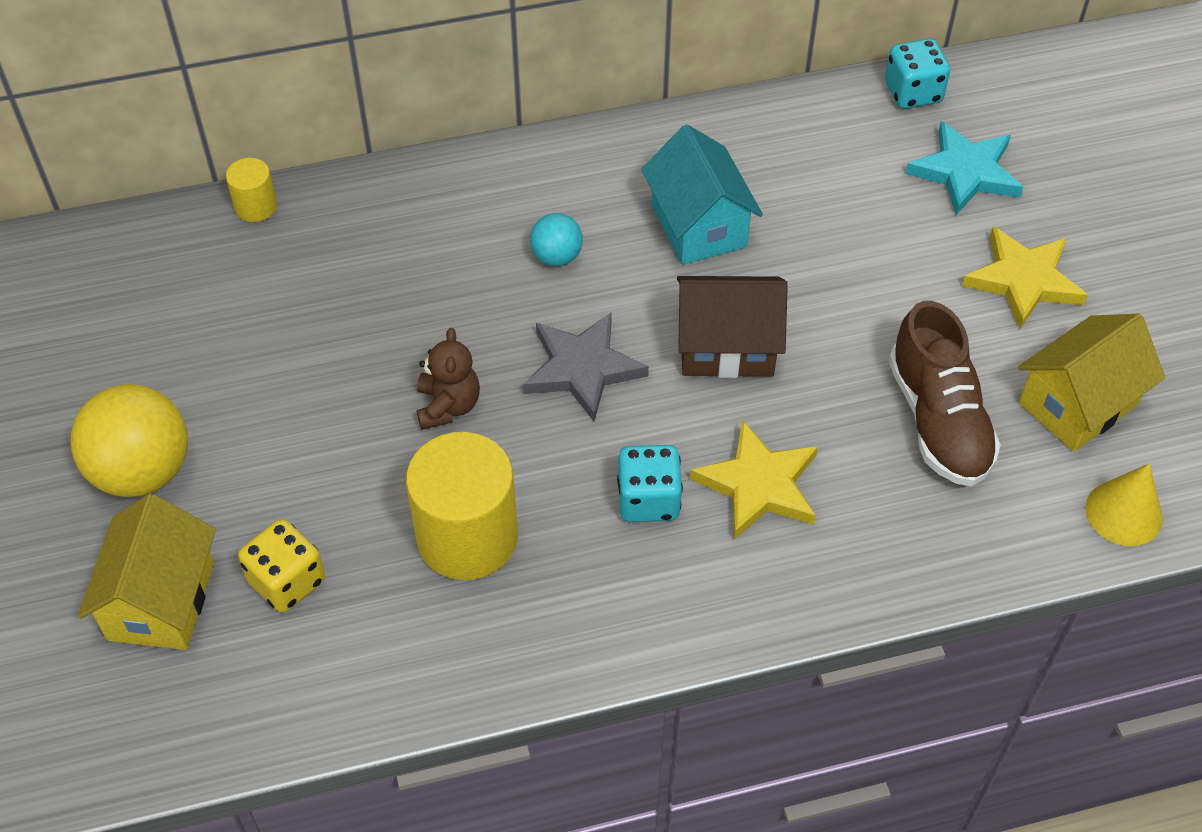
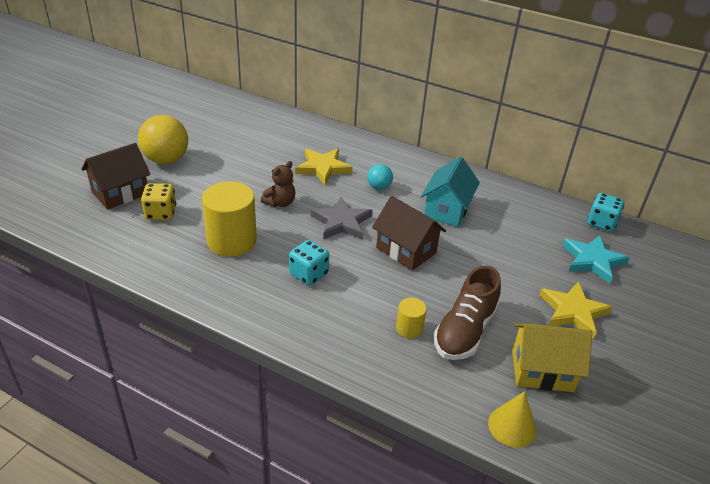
camera: 40 degrees right, 15 degrees down
(161, 601) = (120, 193): yellow house -> brown house
(256, 206) = (298, 119): yellow cylinder -> yellow cylinder (409, 328)
(758, 485) = (357, 299): yellow star -> yellow star (323, 168)

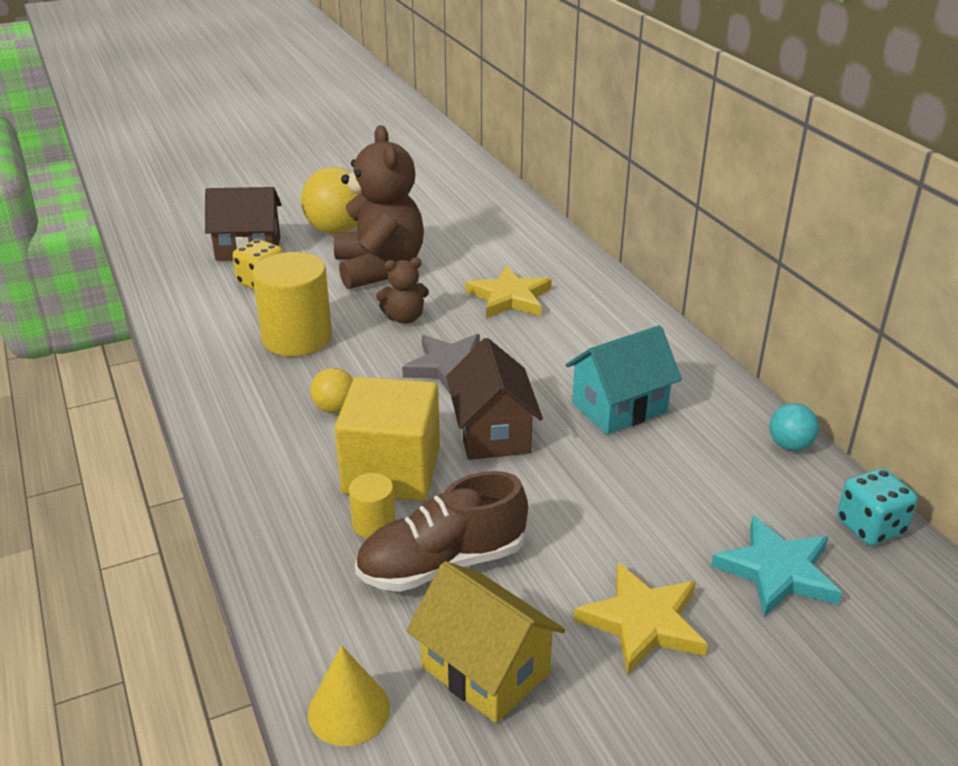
camera: 40 degrees right, 5 degrees down
(226, 176) = (379, 268): none -> brown teddy bear
(308, 274) = (335, 408): turquoise dice -> yellow ball
(379, 187) = (556, 345): turquoise ball -> turquoise ball (789, 445)
(383, 295) = (391, 471): none -> yellow cube

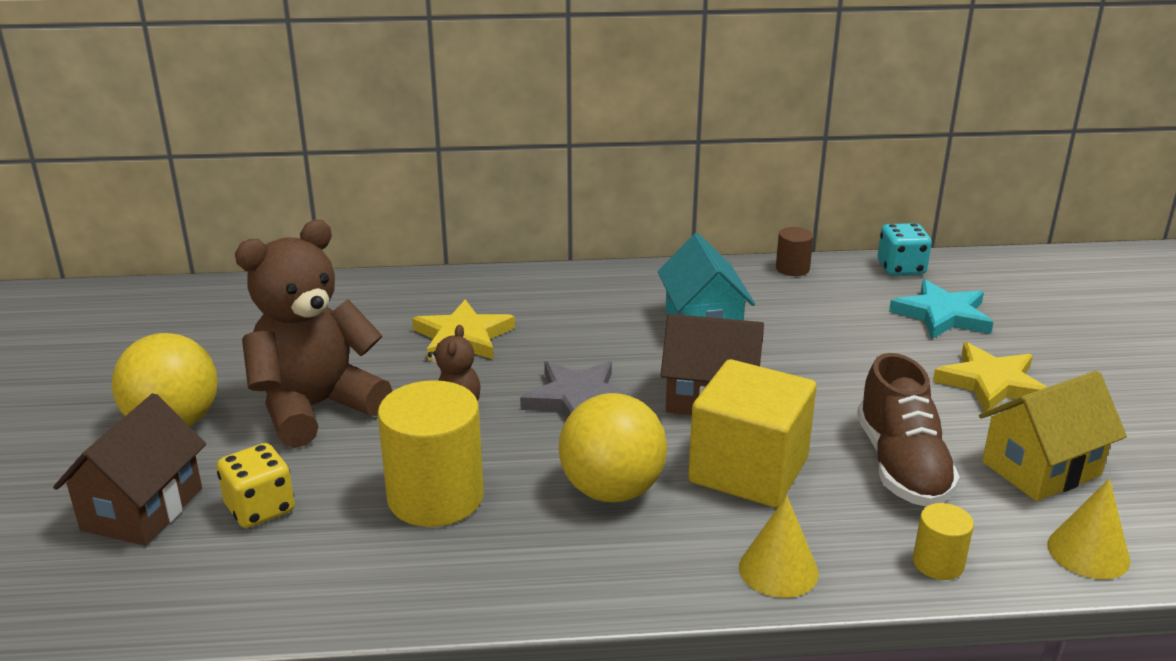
camera: 70 degrees left, 5 degrees down
(262, 506) = (778, 570): none -> yellow cone
(335, 408) = (612, 490): yellow ball -> yellow ball, size x1.91
(373, 524) = (831, 496): yellow cylinder -> yellow cylinder (938, 563)
(379, 268) = (315, 408): brown teddy bear -> brown teddy bear turned 45 degrees counterclockwise
(789, 445) = (792, 268): turquoise ball -> brown cylinder

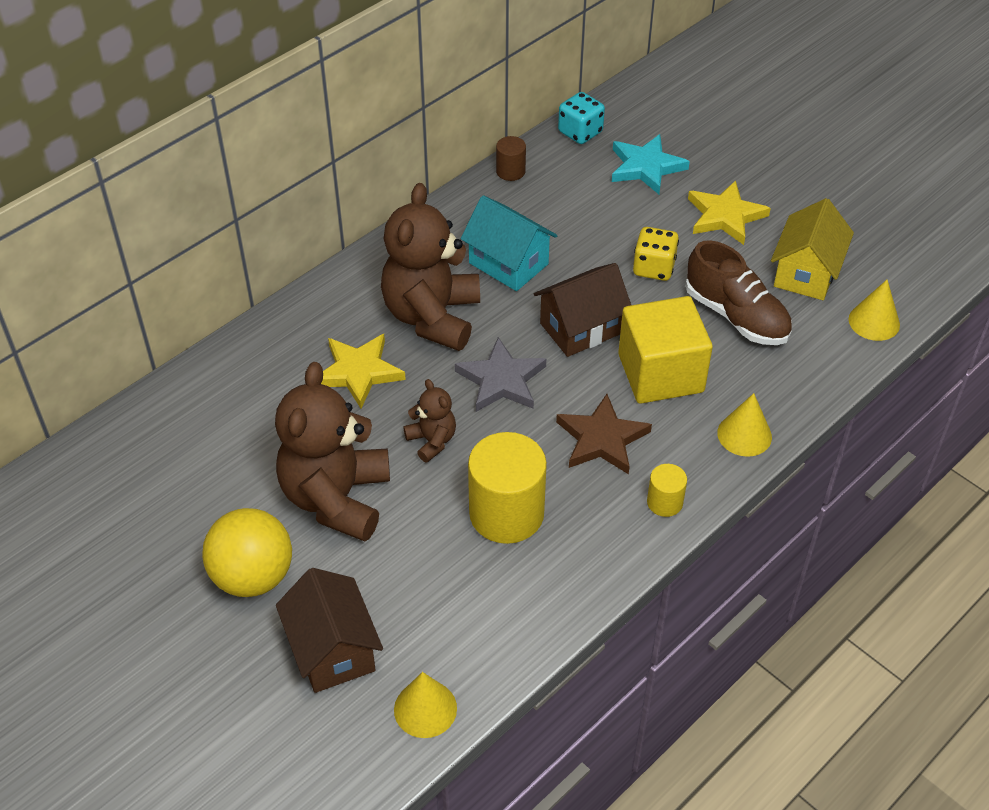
camera: 40 degrees left, 20 degrees up
(134, 603) = (425, 709): none -> yellow cone
(260, 509) = (409, 596): yellow dice -> yellow dice (653, 268)
(579, 330) = (432, 317): none -> brown teddy bear
(612, 490) = (602, 439): yellow ball -> brown star
(938, 563) = (814, 377): yellow cylinder -> yellow cylinder (664, 502)

